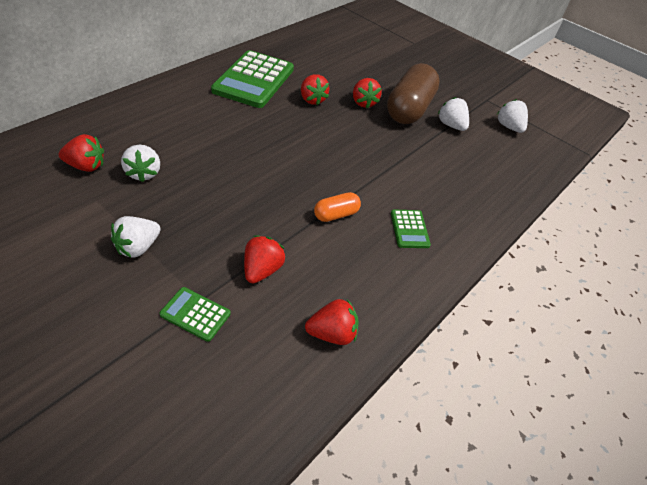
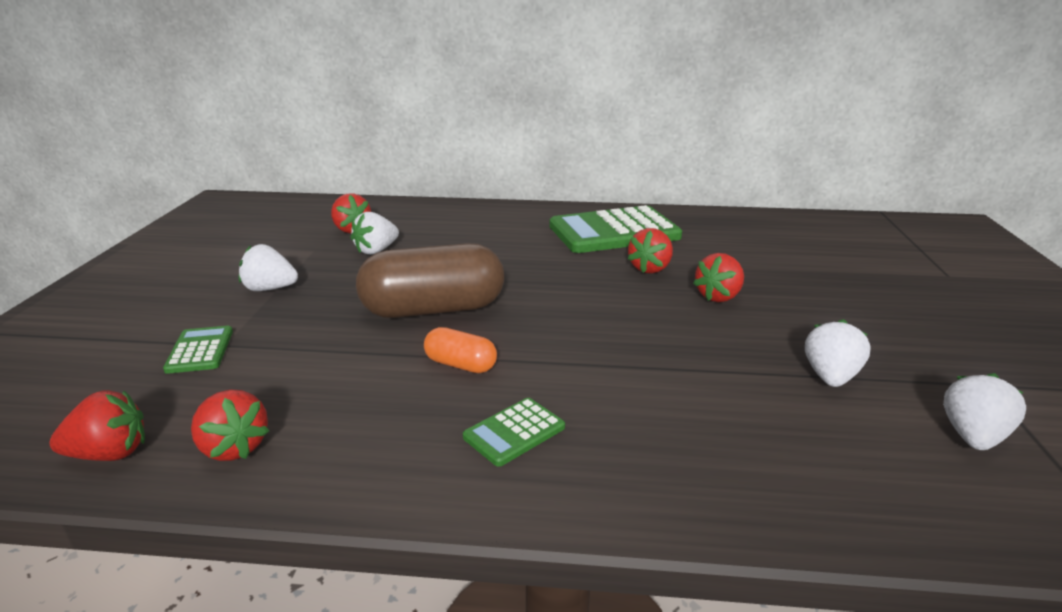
camera: 60 degrees right, 20 degrees down
(262, 270) = (303, 358): red strawberry -> red strawberry (110, 454)
(409, 109) = (783, 330): brown capsule -> brown capsule (433, 310)

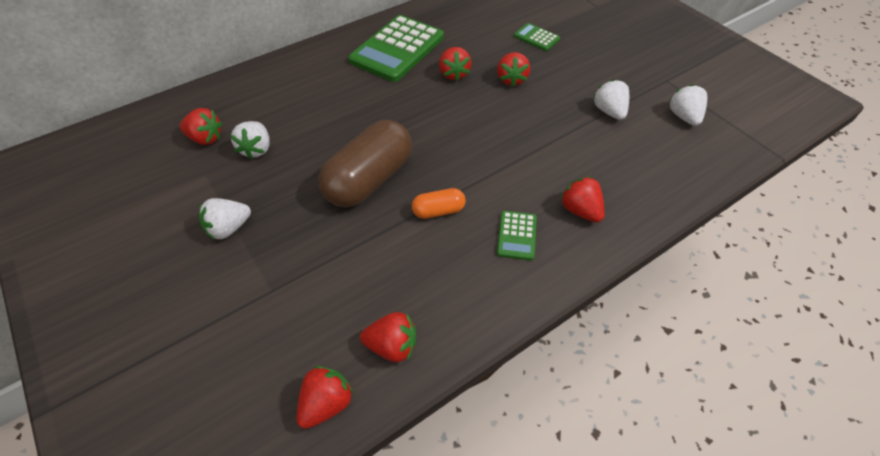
camera: 40 degrees left, 25 degrees up
(200, 350) = (262, 305): green calculator -> green calculator (536, 37)
(638, 453) = (580, 210): none -> red strawberry

